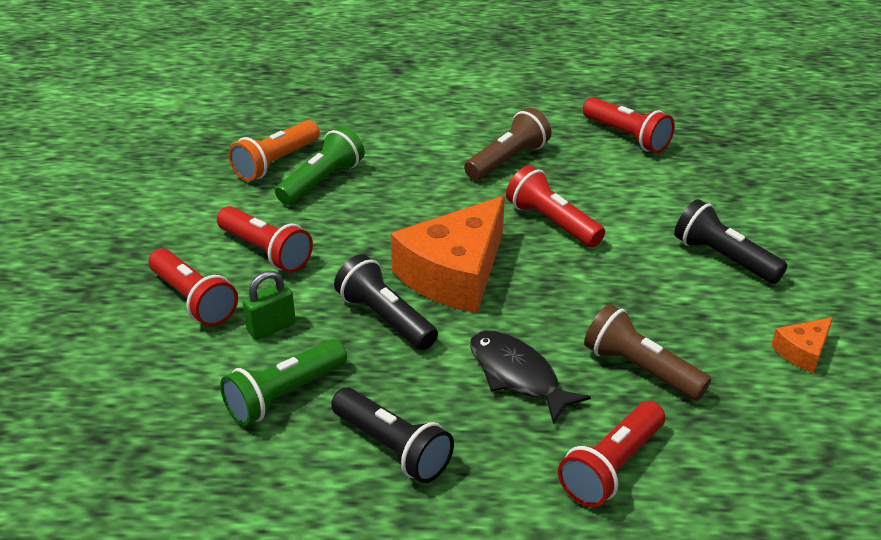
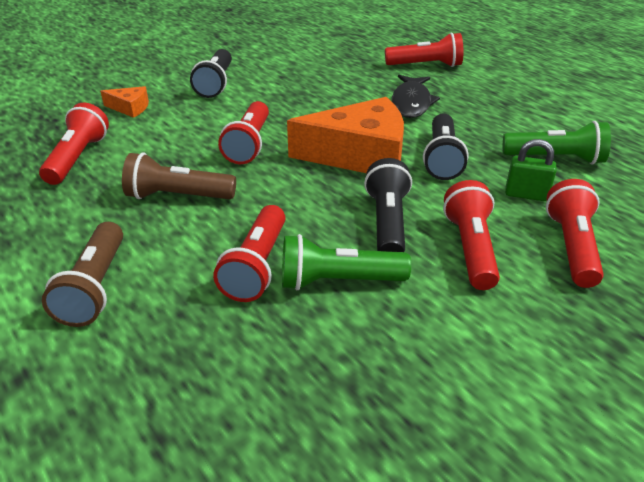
camera: 130 degrees left, 0 degrees up
(275, 163) = (349, 337): orange flashlight -> none
(380, 159) = (256, 266): none -> red flashlight
(393, 448) = (517, 112): black flashlight -> black flashlight (387, 222)
(640, 369) = (351, 78): brown flashlight -> brown flashlight (95, 287)
(803, 351) = (275, 50): orange cheese -> orange cheese (130, 108)

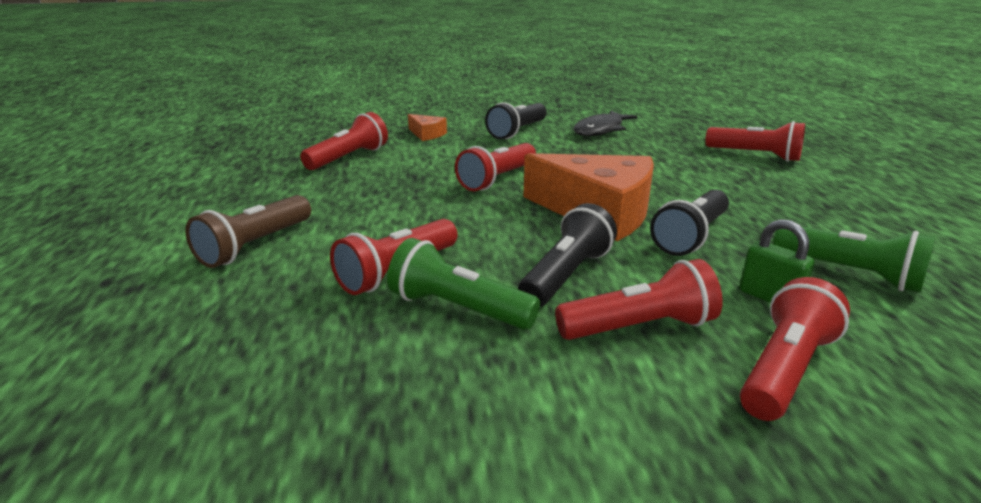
camera: 30 degrees right, 10 degrees down
(177, 196) = (392, 201): brown flashlight -> none
(411, 103) = (704, 182): black fish -> black fish (600, 130)
(470, 248) = (640, 327): red flashlight -> red flashlight turned 45 degrees clockwise

